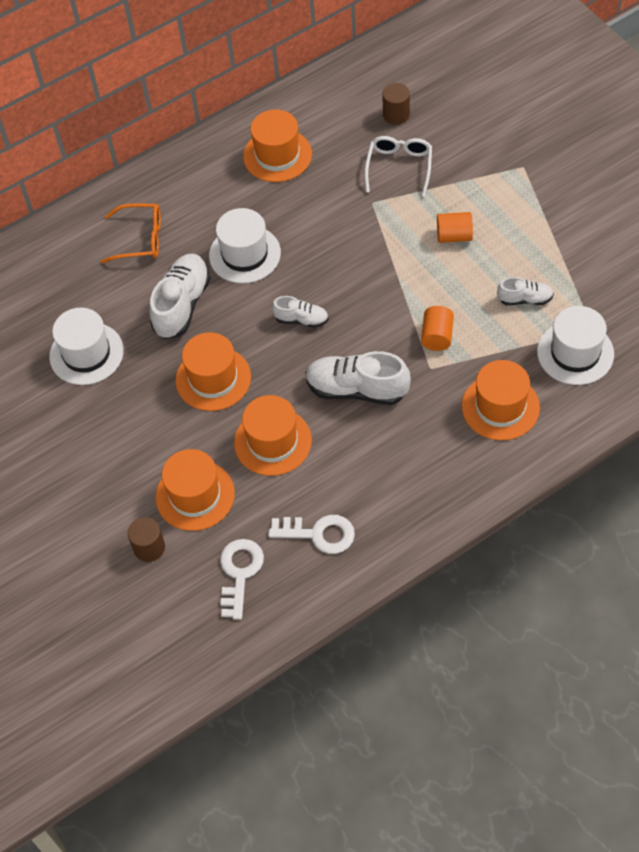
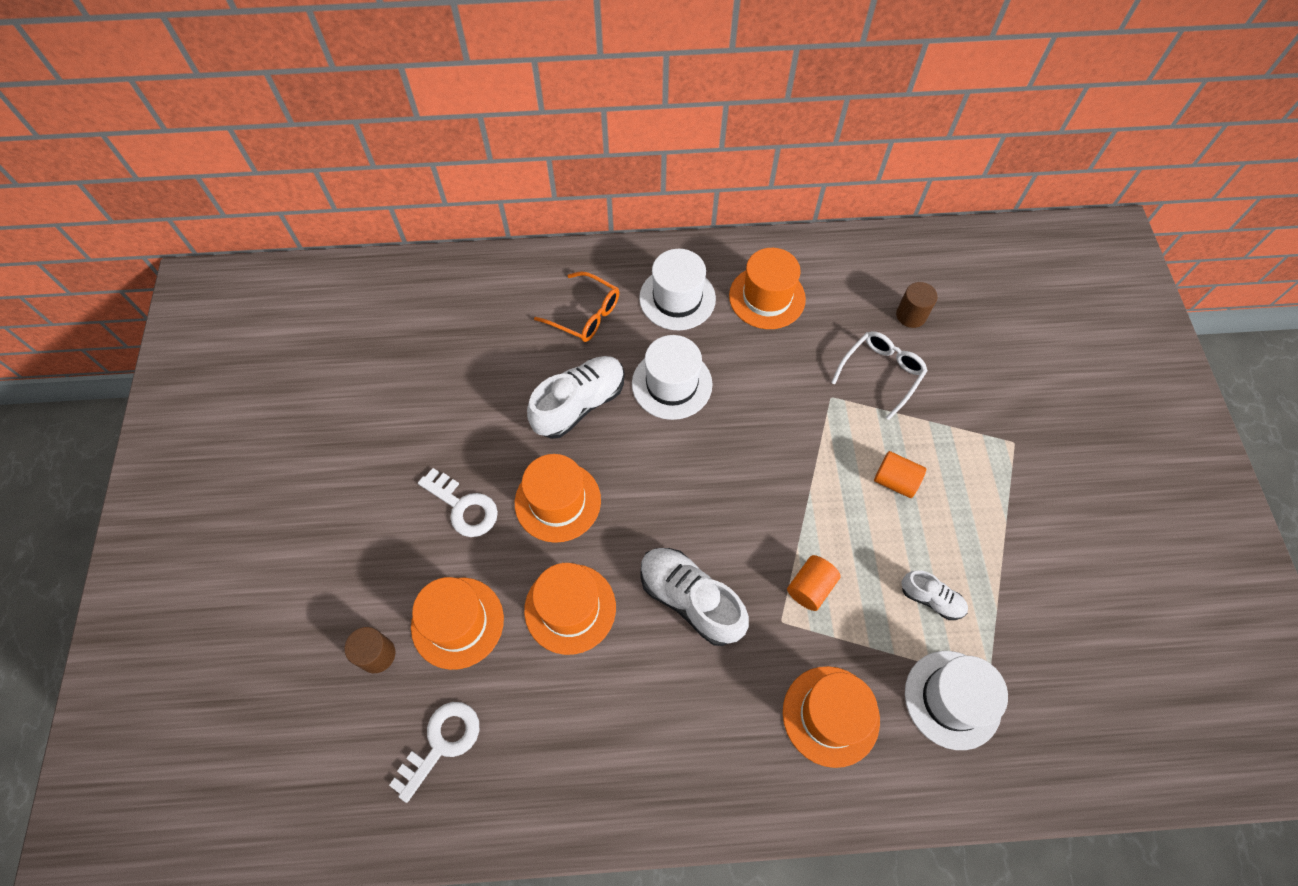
camera: 25 degrees right, 5 degrees up
(86, 353) = (460, 405): white hat -> white hat (677, 298)
(301, 319) = (683, 486): white shoe -> none
(318, 534) = (548, 749): white key -> white key (463, 507)

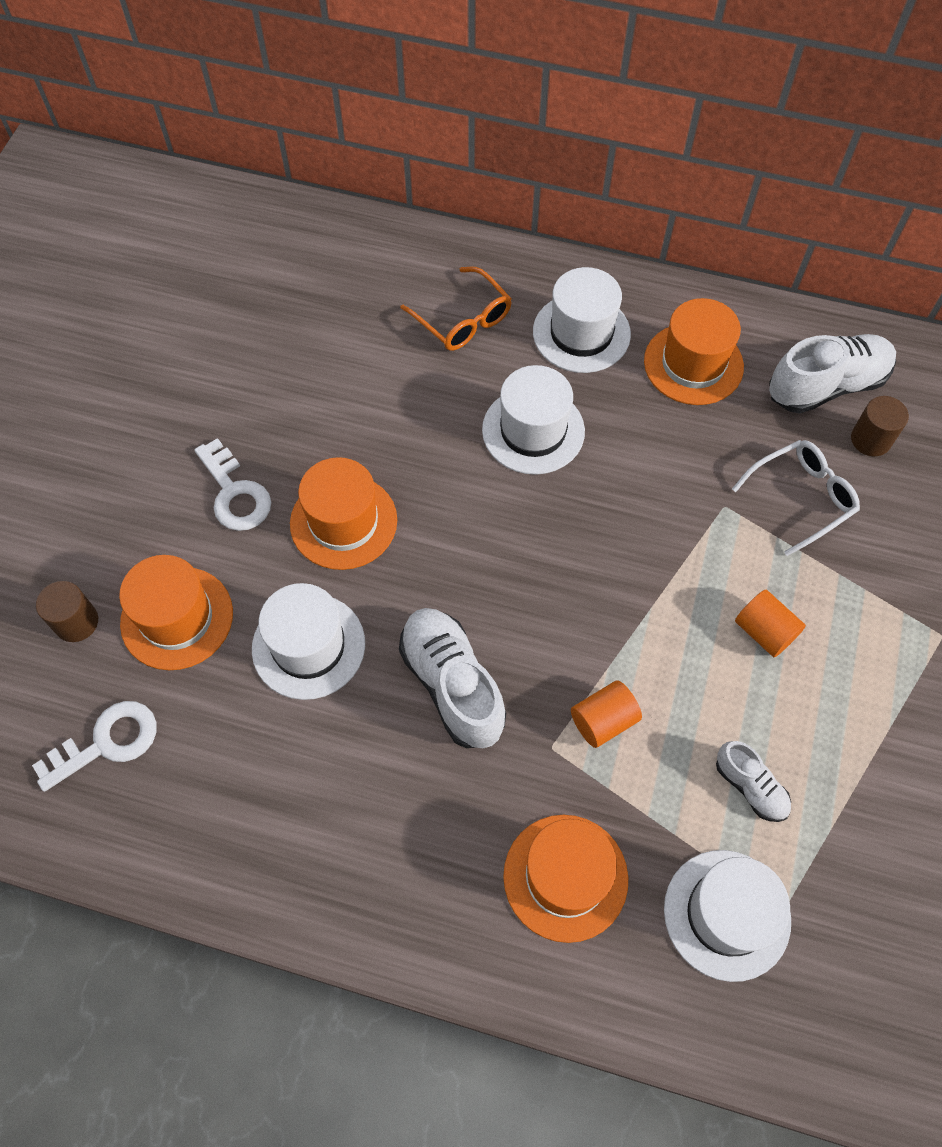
camera: 20 degrees right, 0 degrees up
(570, 608) = (308, 646): orange hat -> white hat
(579, 404) = (413, 420): white shoe -> white shoe (826, 386)

